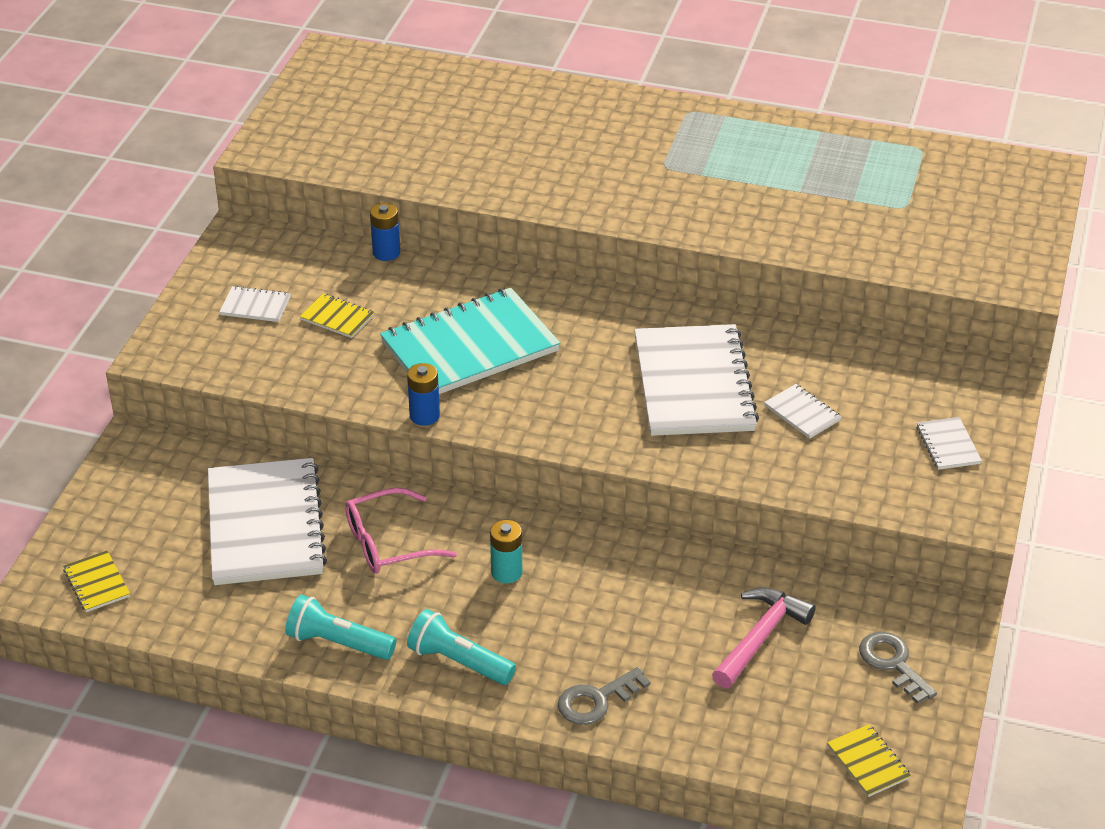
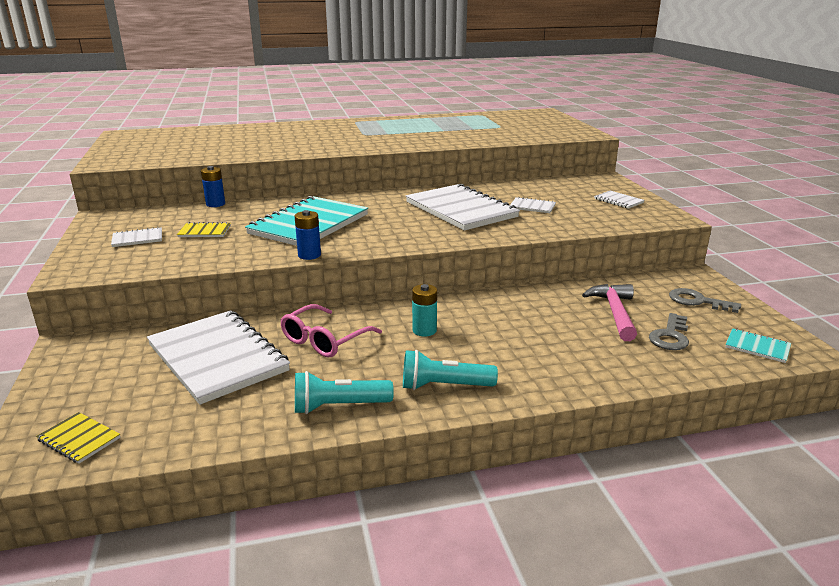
camera: 30 degrees left, 15 degrees down
(596, 700) = (563, 374): grey key -> grey key (670, 336)
(868, 762) = (757, 347): yellow notebook -> turquoise notebook

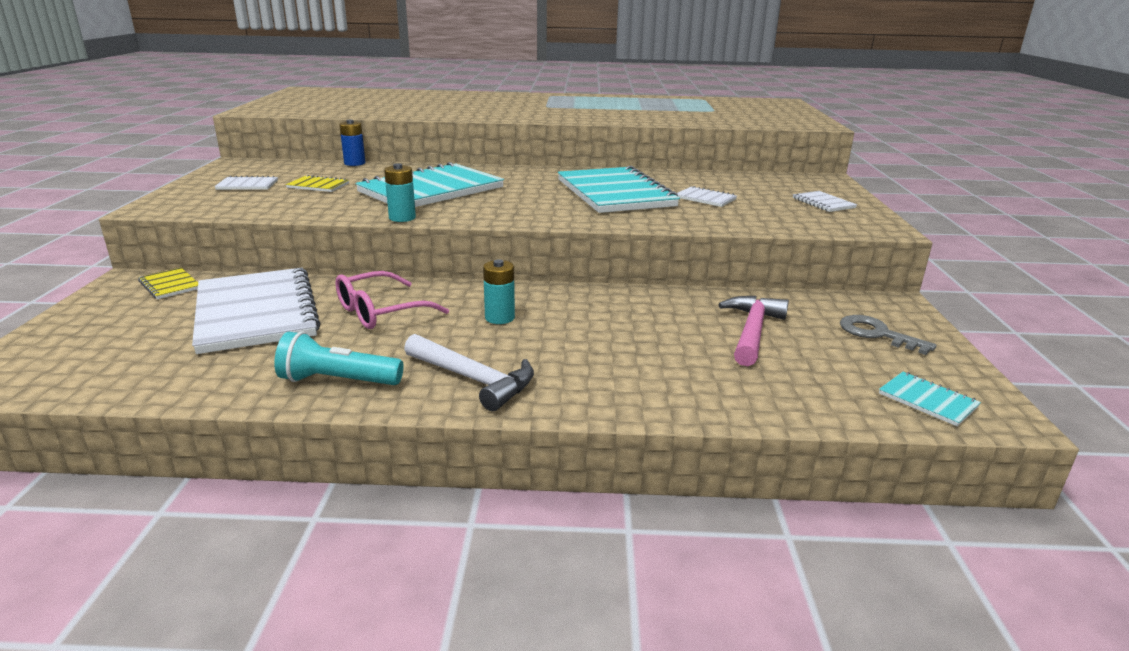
camera: 15 degrees right, 0 degrees up
(79, 439) = (56, 367): yellow notebook -> yellow notebook (170, 285)
(309, 255) = (402, 218): blue battery -> turquoise battery
(444, 386) = (473, 379): turquoise flashlight -> white hammer
(461, 210) = (615, 193): white notebook -> turquoise notebook
(670, 336) = (808, 369): grey key -> none

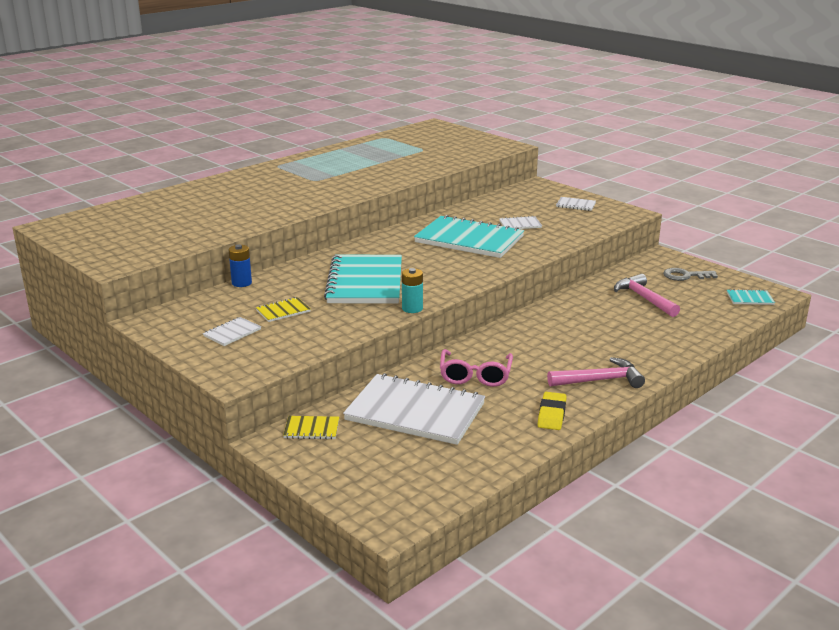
camera: 45 degrees left, 0 degrees up
(337, 381) = (552, 414): turquoise flashlight -> yellow eraser
(473, 379) = (600, 380): white hammer -> pink hammer
(499, 318) = (536, 347): turquoise battery -> none

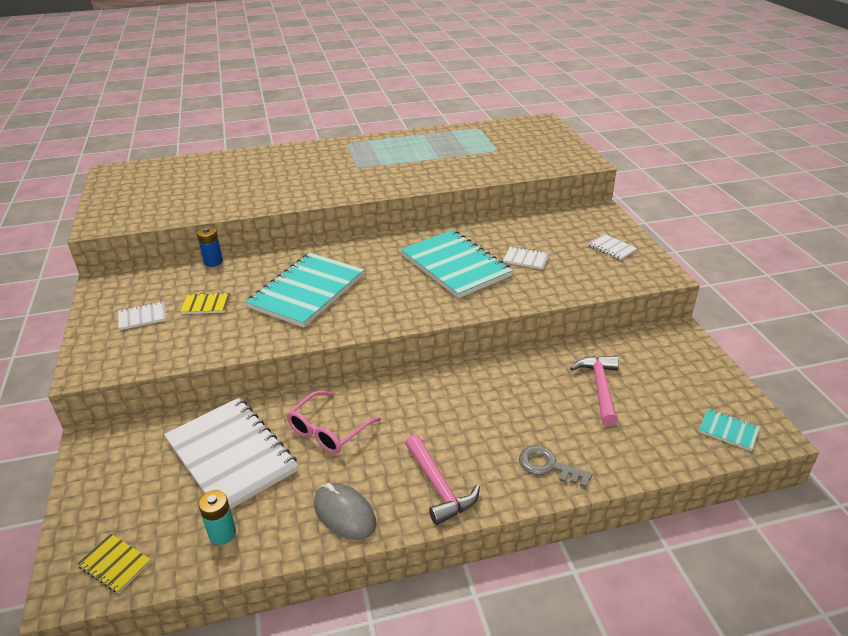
camera: 30 degrees right, 10 degrees up
(311, 429) = (133, 440): yellow notebook -> yellow notebook (115, 564)
(412, 308) = (310, 338): turquoise battery -> turquoise battery (222, 533)
(552, 414) = (344, 514): yellow eraser -> grey mouse
(600, 380) = (439, 487): pink hammer -> pink hammer turned 45 degrees clockwise
(685, 276) = (679, 371): grey key -> grey key (548, 466)

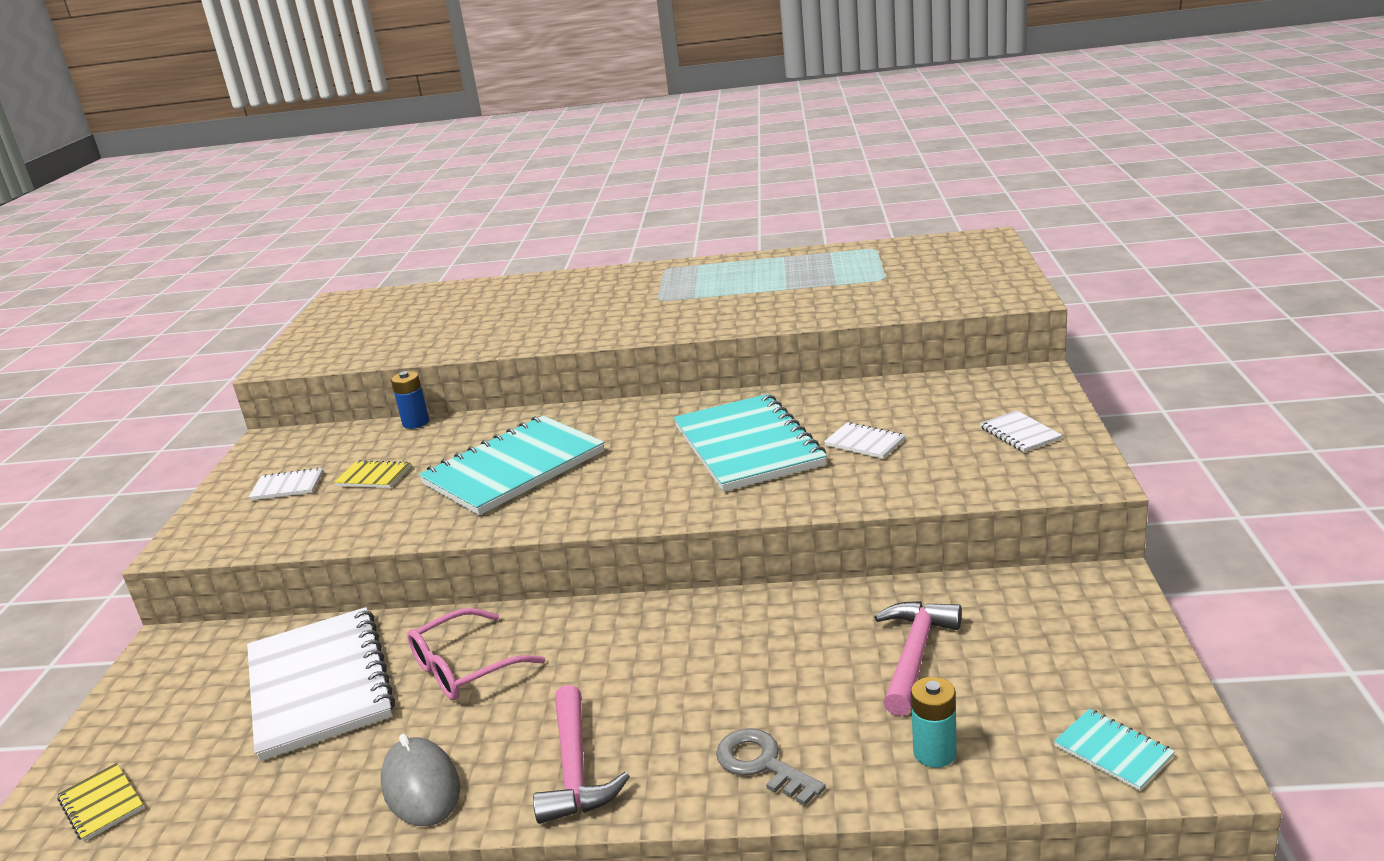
camera: 20 degrees right, 10 degrees down
(222, 533) = (249, 787): turquoise battery -> turquoise battery (934, 753)

